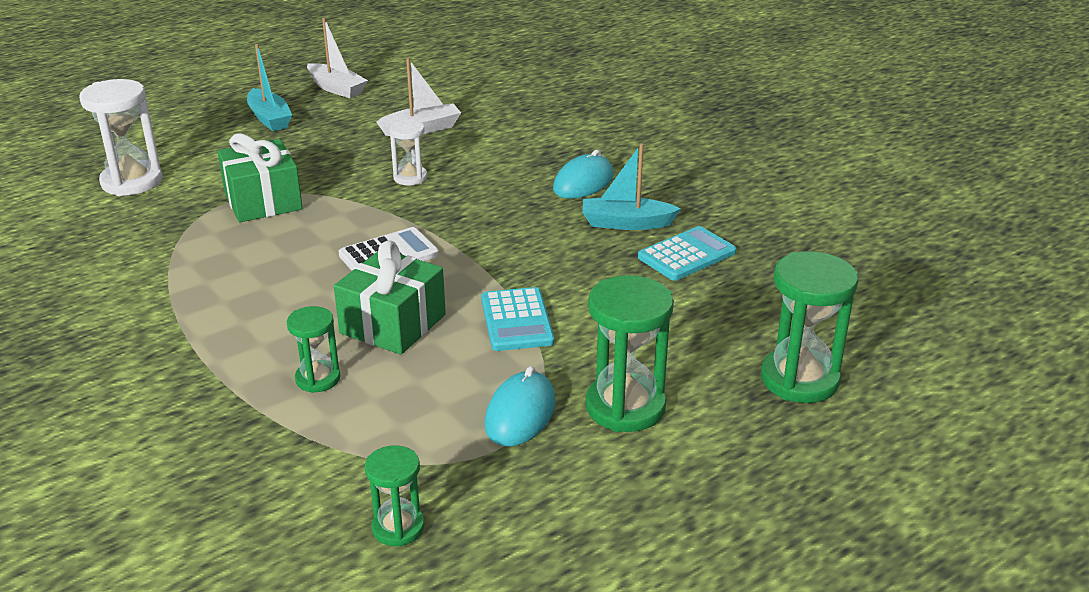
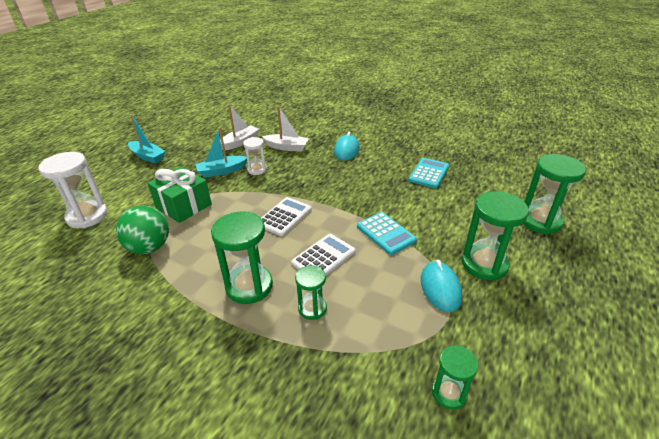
camera: 25 degrees left, 5 degrees up
(177, 243) = (149, 247): none -> green ball
(261, 327) = (249, 286): none -> green hourglass
(336, 88) = (174, 131): white boat -> white boat (287, 147)
(393, 324) = (323, 257): green gift -> white calculator
(626, 223) = (386, 165): turquoise boat -> turquoise boat (222, 171)

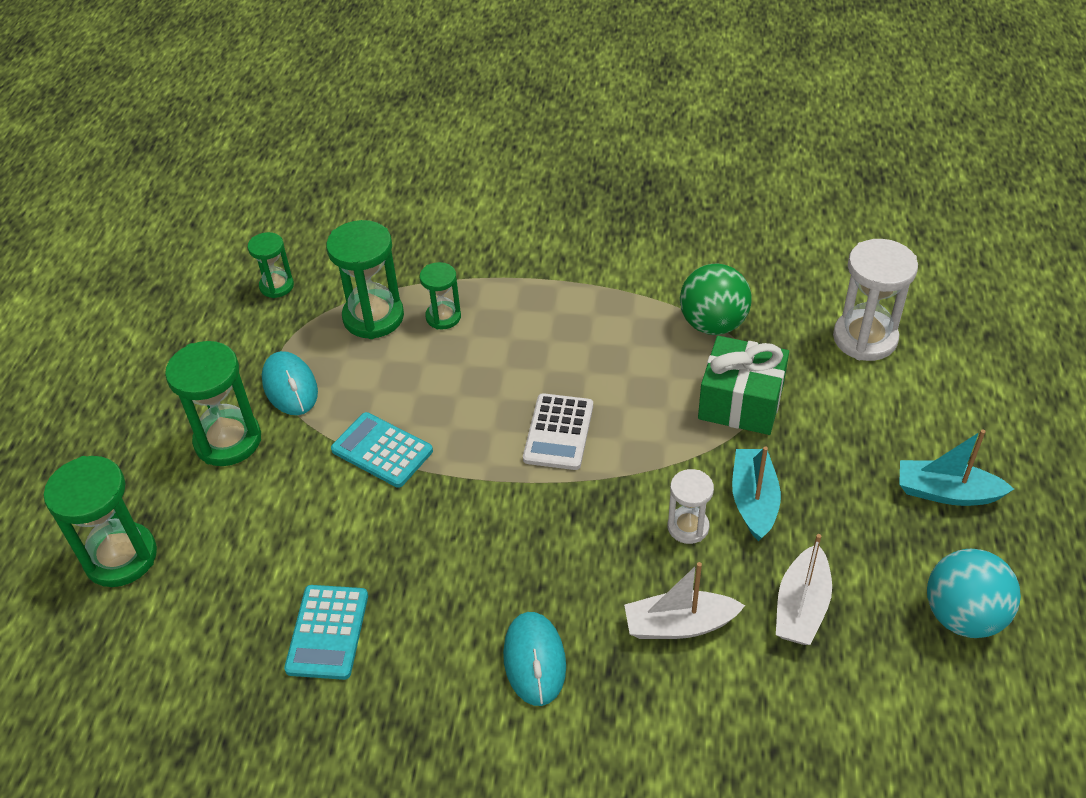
camera: 160 degrees right, 10 degrees up
(191, 130) = (963, 616): none -> turquoise ball
(222, 171) = (754, 501): turquoise boat -> turquoise boat turned 45 degrees counterclockwise
(249, 286) = (535, 318): green hourglass -> green hourglass (373, 317)
(323, 257) = (460, 383): white calculator -> none

